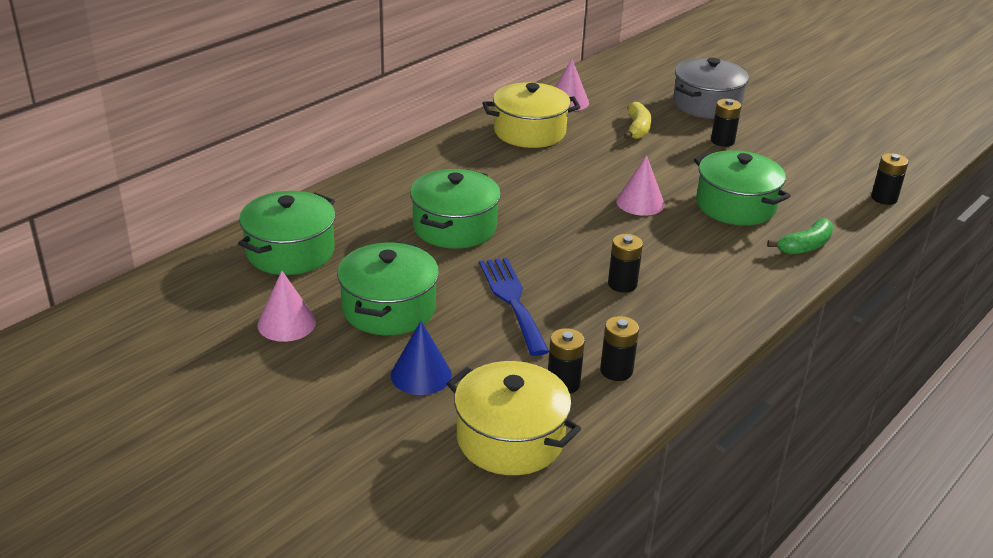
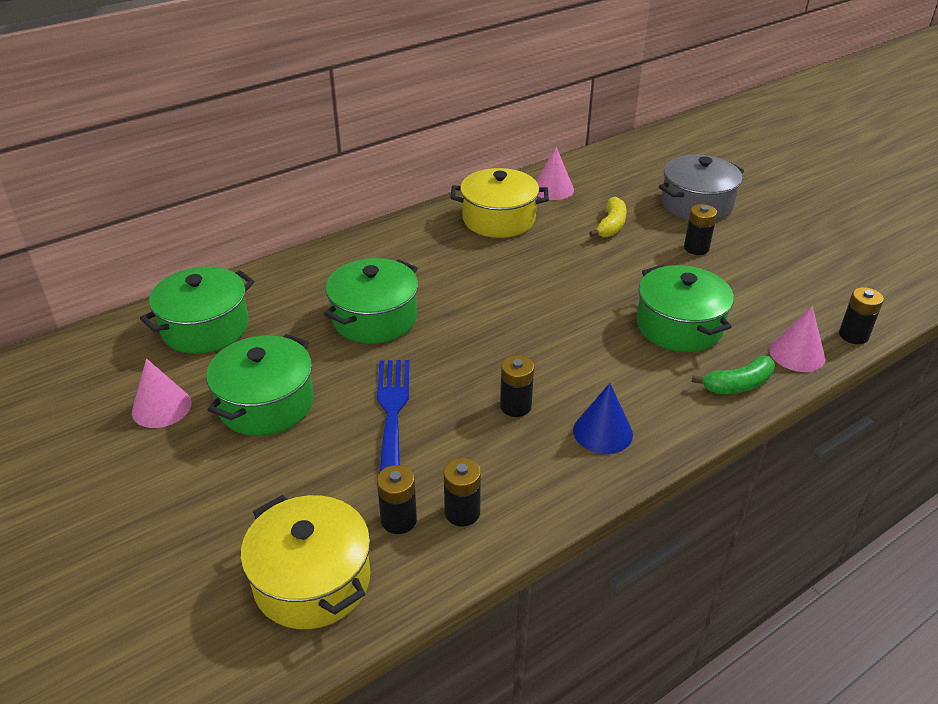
camera: 15 degrees right, 5 degrees up
(421, 374) = (259, 486): blue cone -> blue cone (603, 432)
(640, 202) = (577, 311): pink cone -> pink cone (797, 354)

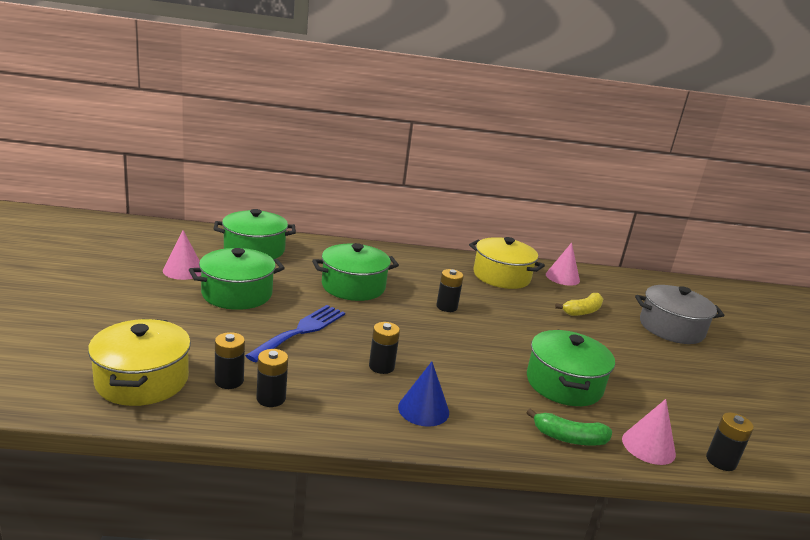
camera: 30 degrees right, 15 degrees down
(696, 248) = (638, 350): black battery -> black battery (446, 307)

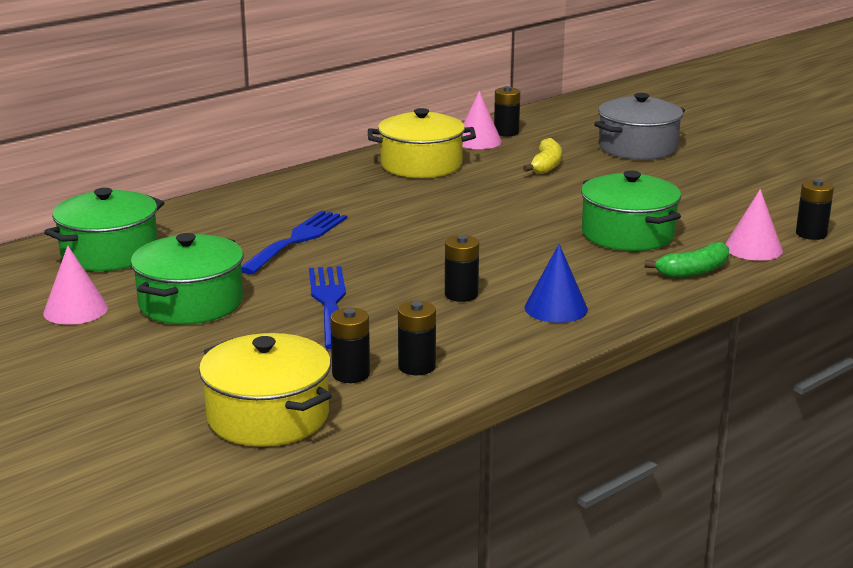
camera: 35 degrees left, 0 degrees up
(353, 286) = (297, 240): green pot -> blue fork
(446, 307) = (423, 217): black battery -> black battery (506, 132)

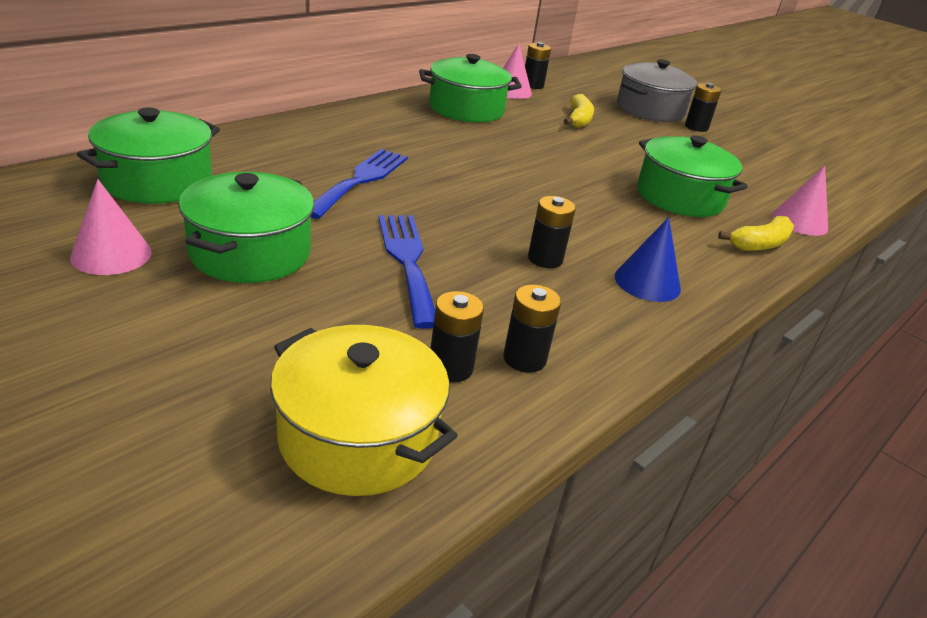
camera: 10 degrees left, 10 degrees up
(421, 165) = (466, 109): yellow pot -> green pot
(694, 271) = (760, 244): green banana -> yellow banana
(811, 234) = (840, 209): black battery -> black battery (696, 127)

